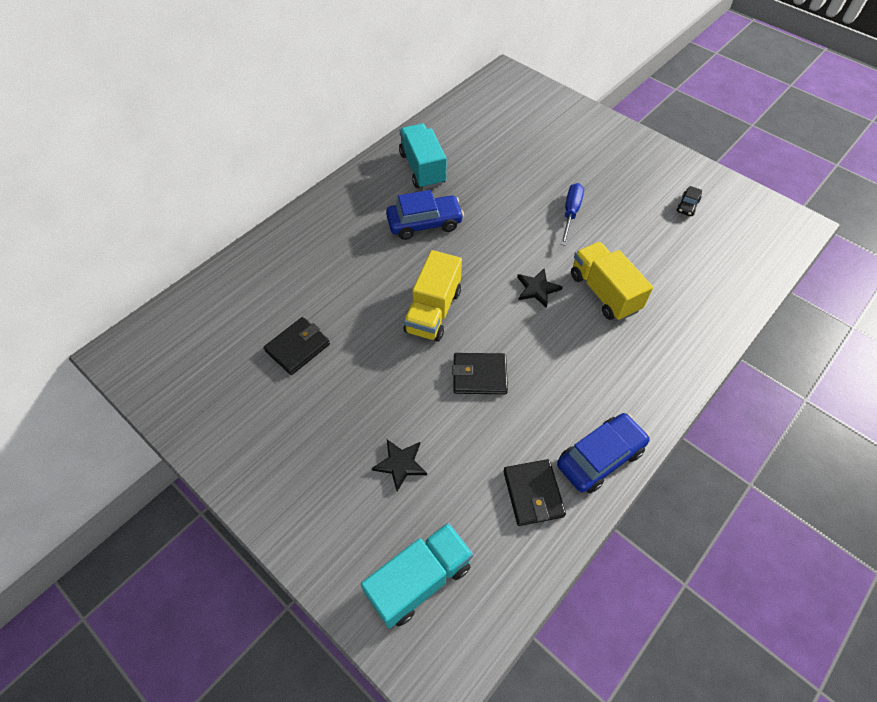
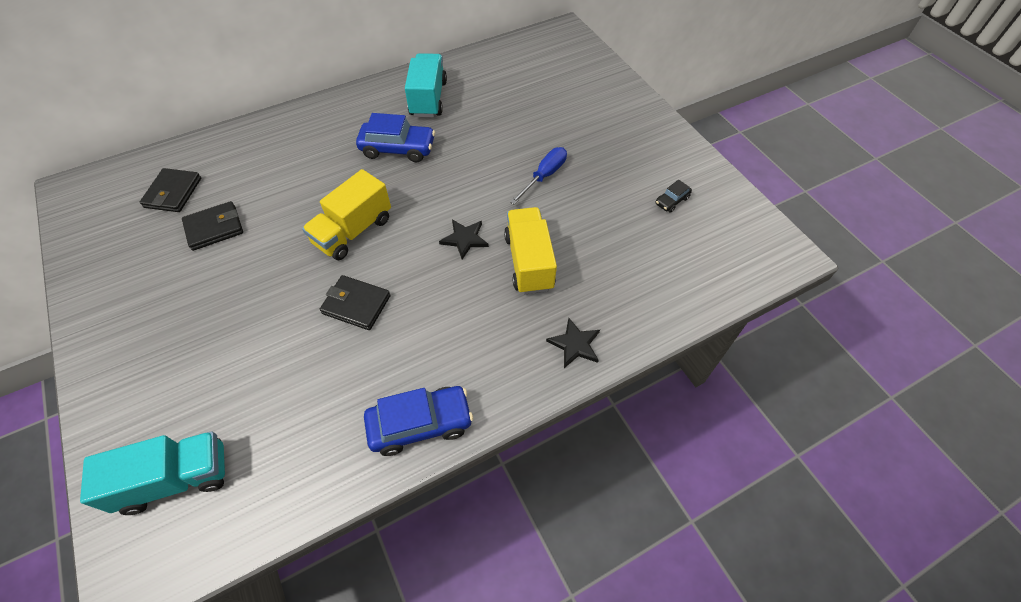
camera: 20 degrees right, 0 degrees up
(400, 464) = (231, 363): black star -> black star (575, 344)
(533, 493) = (332, 436): black wallet -> black wallet (173, 193)

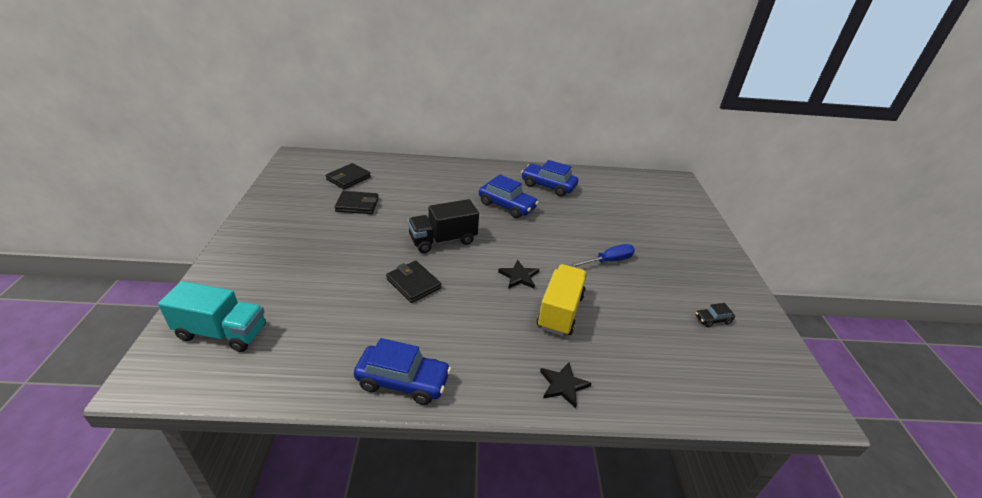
camera: 25 degrees right, 20 degrees down
(353, 231) = (443, 240): yellow truck -> black truck
(428, 99) = (548, 186): turquoise truck -> blue car

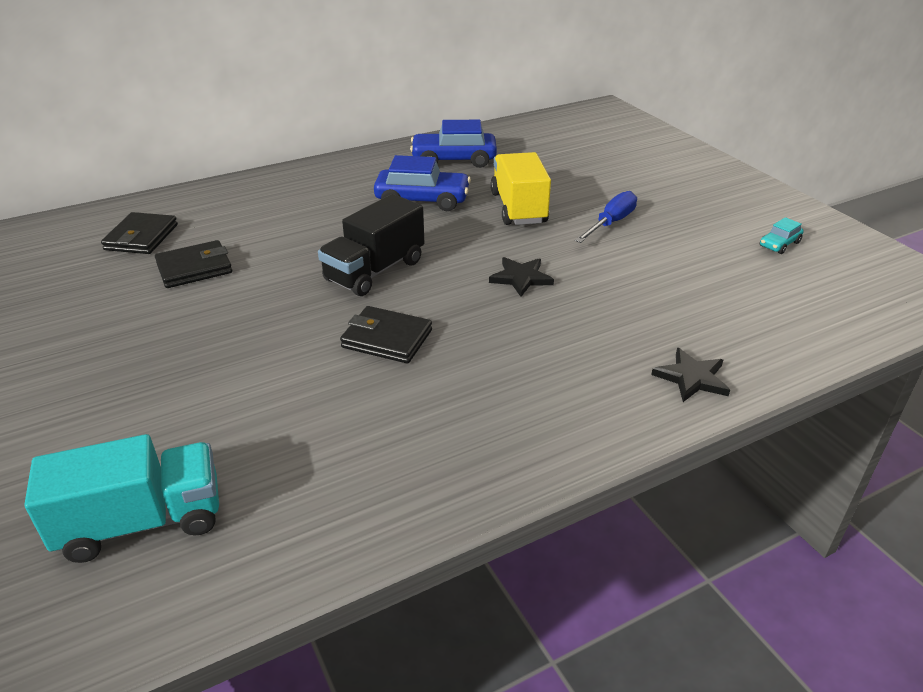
camera: 25 degrees left, 0 degrees up
(403, 381) = (493, 461): blue car -> none
(560, 311) = (610, 299): yellow truck -> yellow truck (518, 208)
(712, 320) = (779, 244): black car -> turquoise car

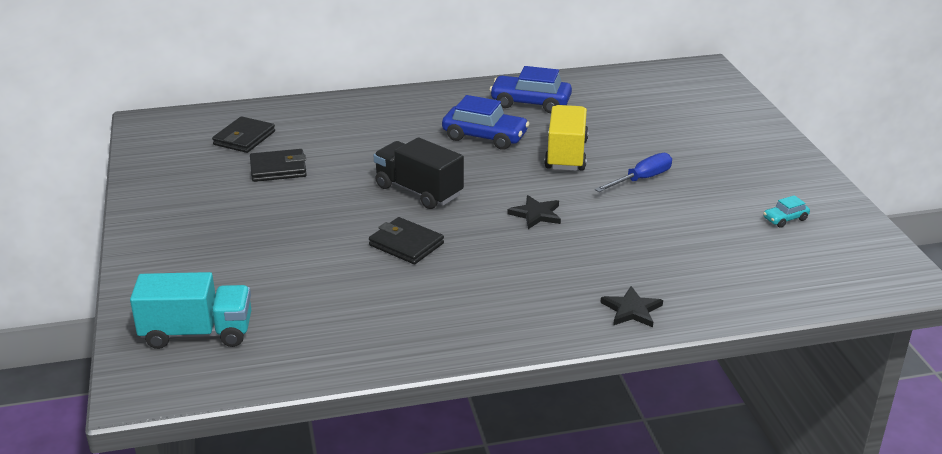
camera: 15 degrees right, 5 degrees down
(375, 271) = (418, 191): black truck -> black truck turned 75 degrees clockwise

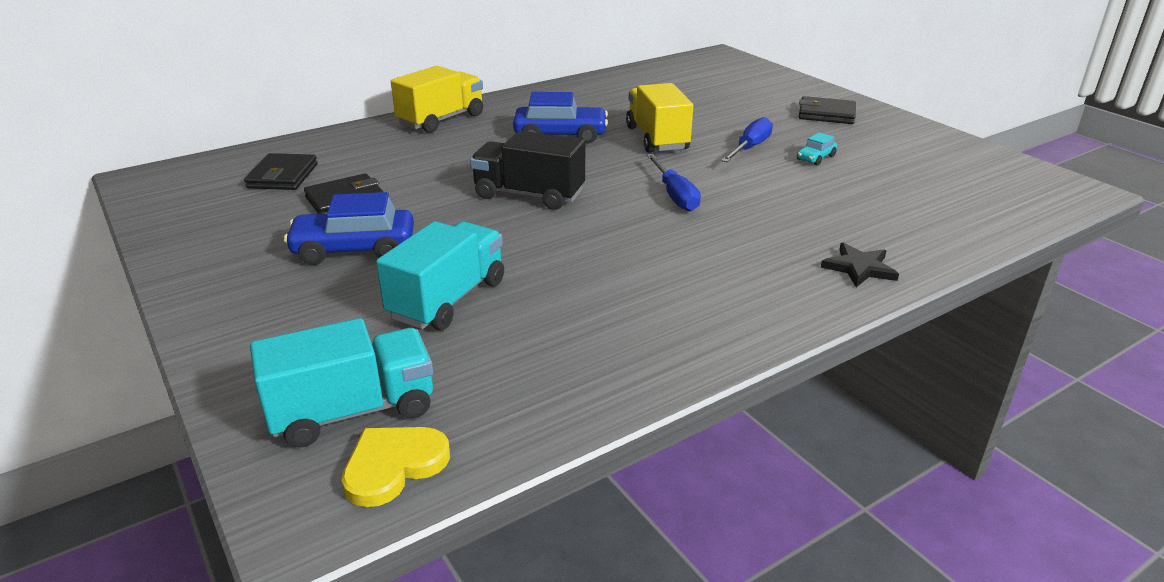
camera: 20 degrees left, 0 degrees up
(202, 373) = (393, 466): none -> yellow heart
(302, 268) = (448, 299): none -> turquoise truck
(396, 103) = (441, 120): none -> yellow truck
(406, 244) = (557, 250): black wallet -> black wallet (826, 114)
(530, 103) = (582, 101): blue car -> blue car (354, 249)
(536, 214) = (674, 195): black star -> blue screwdriver
(785, 219) = (914, 159): turquoise car -> turquoise car (815, 158)

